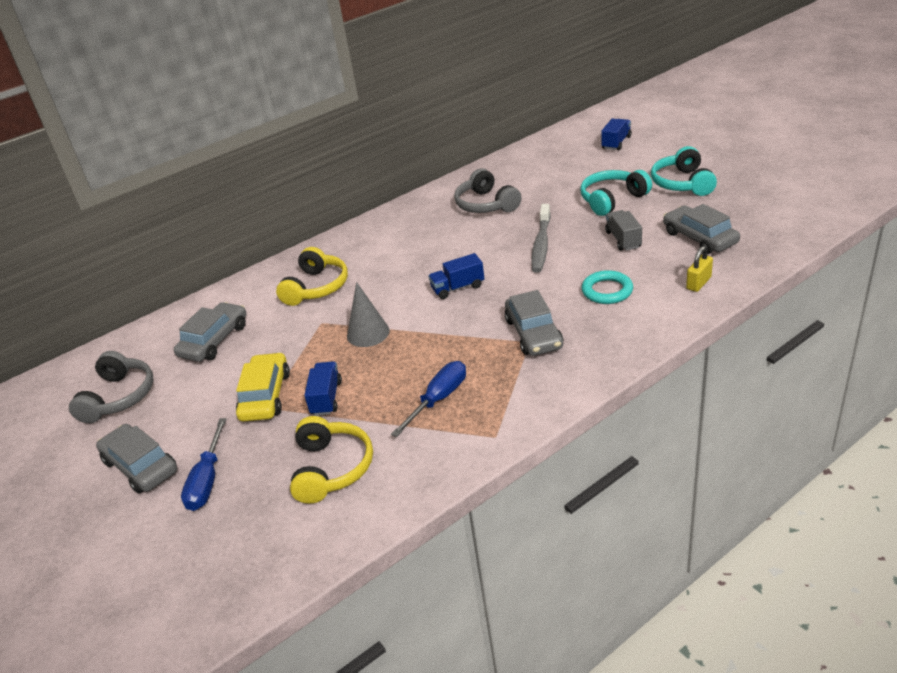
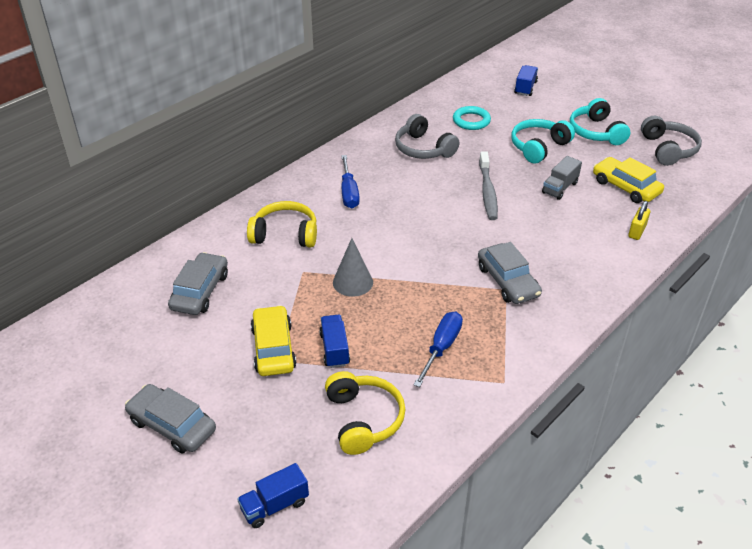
camera: 15 degrees left, 5 degrees up
(119, 397) = (121, 354): grey headphones -> grey headphones (668, 149)
(207, 480) = (246, 436): blue screwdriver -> blue screwdriver (349, 193)
(316, 287) = (285, 234): yellow headphones -> yellow headphones turned 90 degrees counterclockwise
(458, 288) = (423, 235): blue truck -> blue truck (275, 505)
(607, 291) = (560, 239): turquoise ring -> turquoise ring (471, 121)
(623, 240) = (560, 188): grey truck -> grey truck turned 120 degrees counterclockwise
(699, 238) = (625, 187): grey car -> yellow car

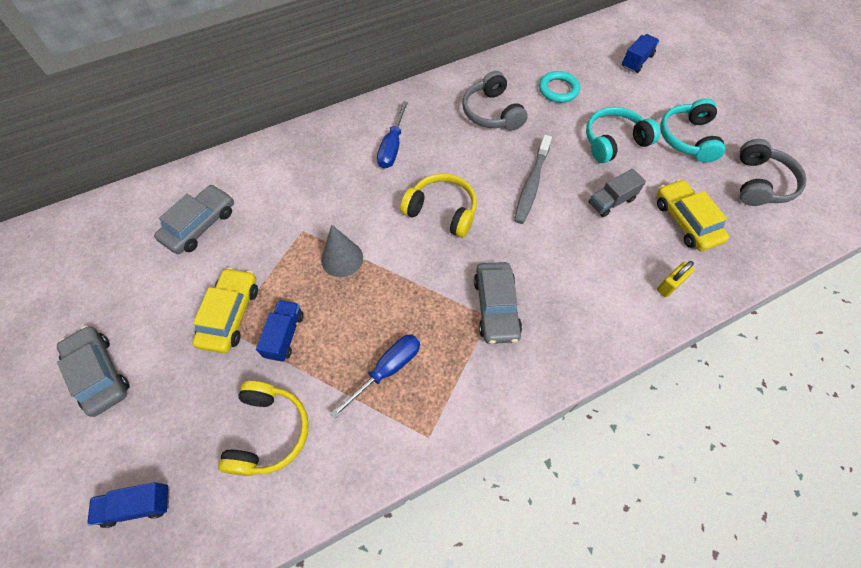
camera: 20 degrees right, 20 degrees up
(285, 234) = (308, 181): yellow headphones -> yellow headphones (442, 211)

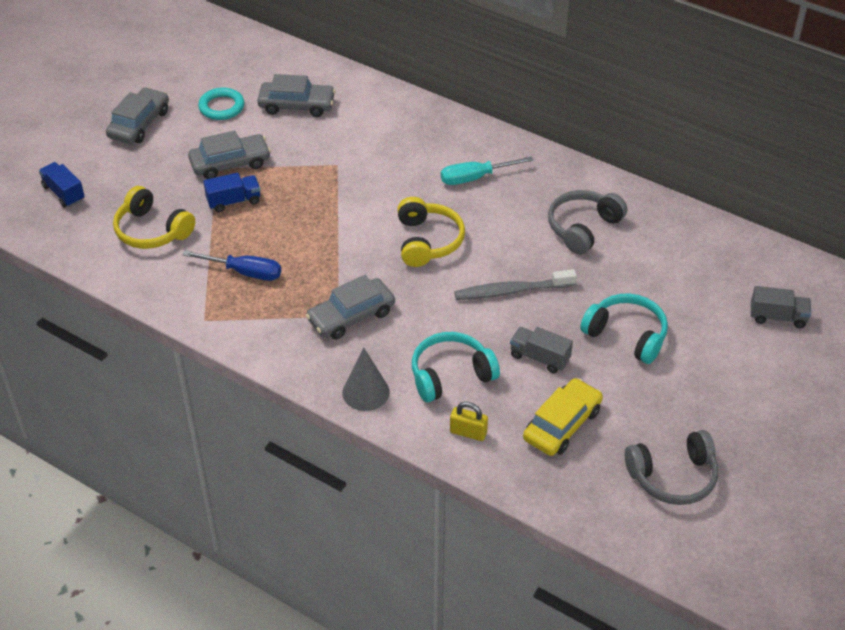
camera: 60 degrees right, 15 degrees down
(230, 314) = (230, 163): yellow car -> grey car
(268, 432) = (152, 230): yellow headphones -> yellow headphones turned 60 degrees clockwise
(342, 258) = (327, 200): grey cone -> grey cone (365, 392)
(392, 147) = (475, 178): blue screwdriver -> turquoise screwdriver
(558, 89) = (665, 266): turquoise ring -> turquoise ring (221, 107)
(636, 61) = (777, 317): blue truck -> grey truck
(687, 138) = (688, 396): turquoise headphones -> turquoise headphones (451, 375)

